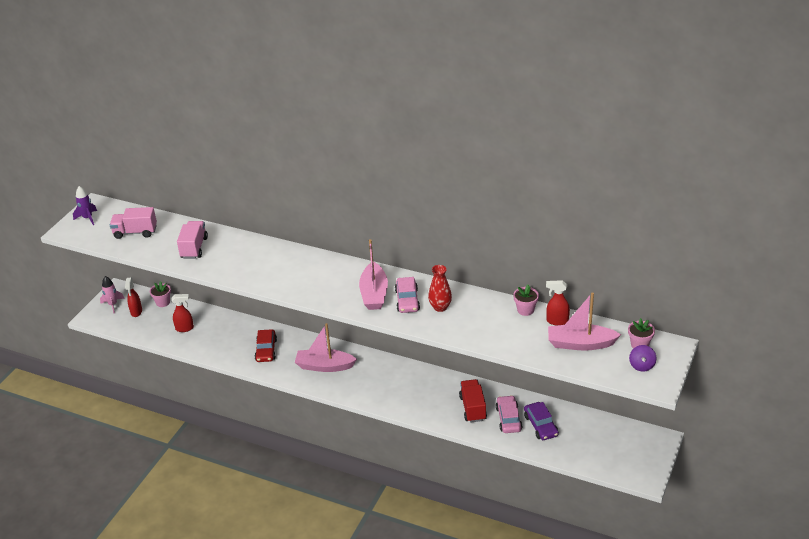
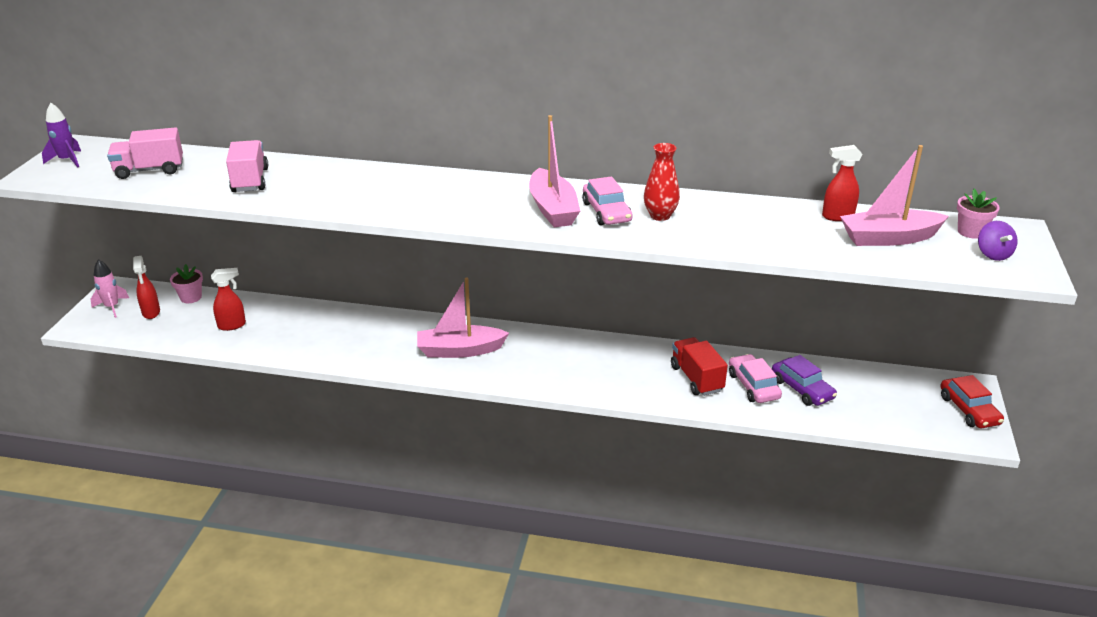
camera: 15 degrees left, 5 degrees down
(266, 350) = (365, 340): red car -> red car (968, 410)
(525, 310) = (784, 208): pink flower pot -> none

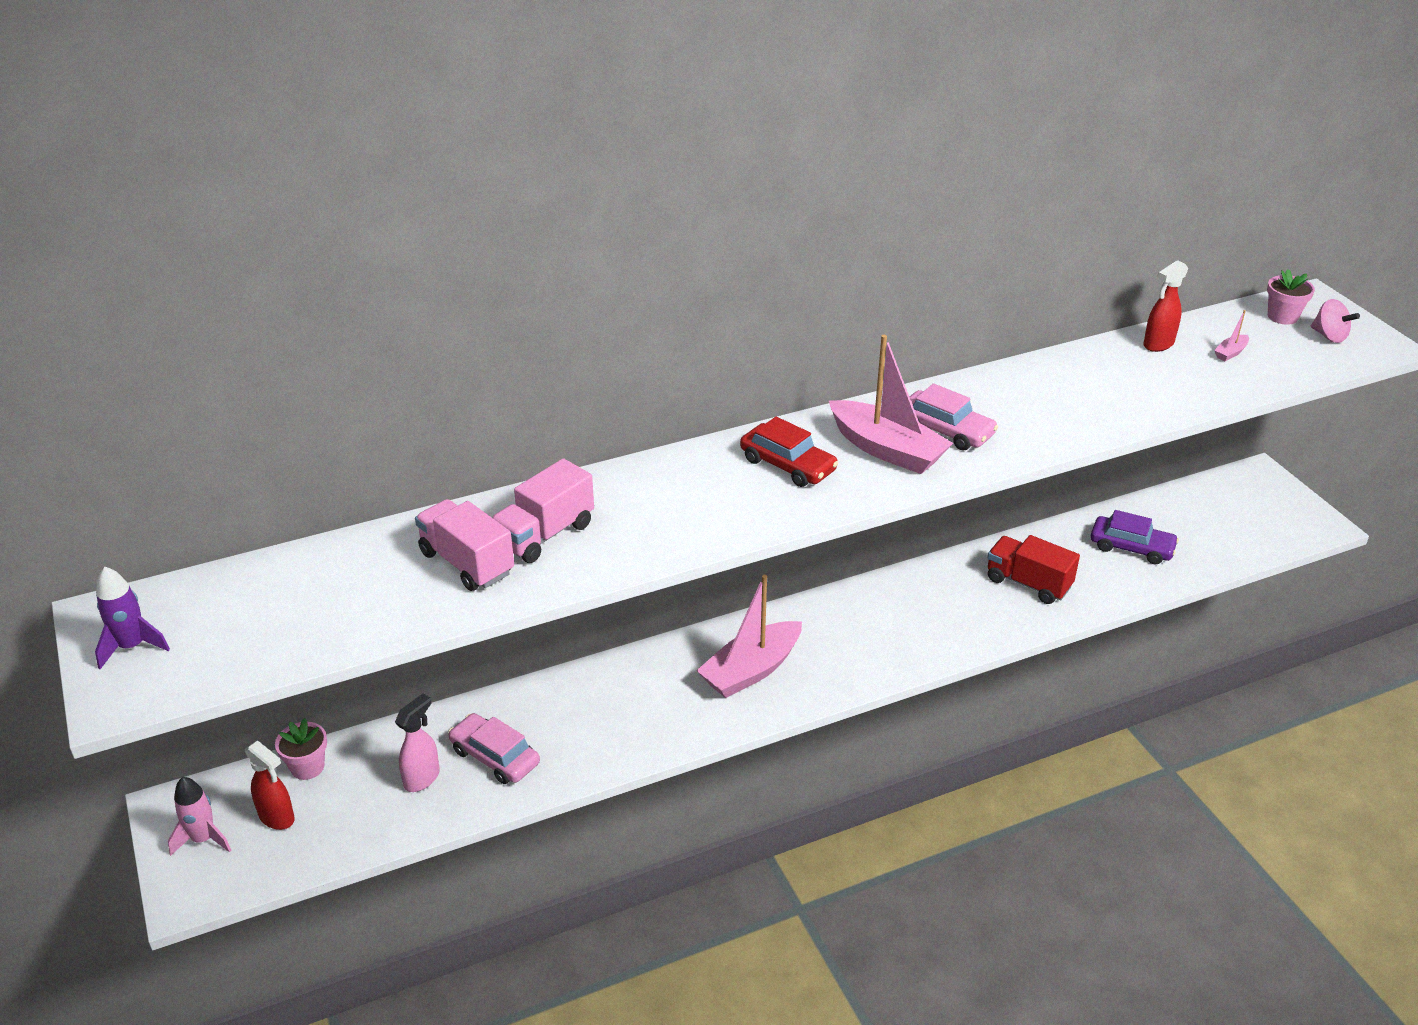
camera: 35 degrees left, 5 degrees up
(149, 170) = (294, 608): pink truck -> pink truck (544, 534)
(232, 325) = (422, 778): red spray bottle -> pink spray bottle
(660, 216) = (1003, 412): red vase -> none
(753, 386) = (1087, 565): pink car -> pink car (495, 756)
(889, 238) = (1230, 353): pink boat -> pink boat, size x0.41
(968, 410) = (1283, 501): red car -> red car (788, 465)
(993, 254) = (1329, 336): purple spinning top -> pink spinning top

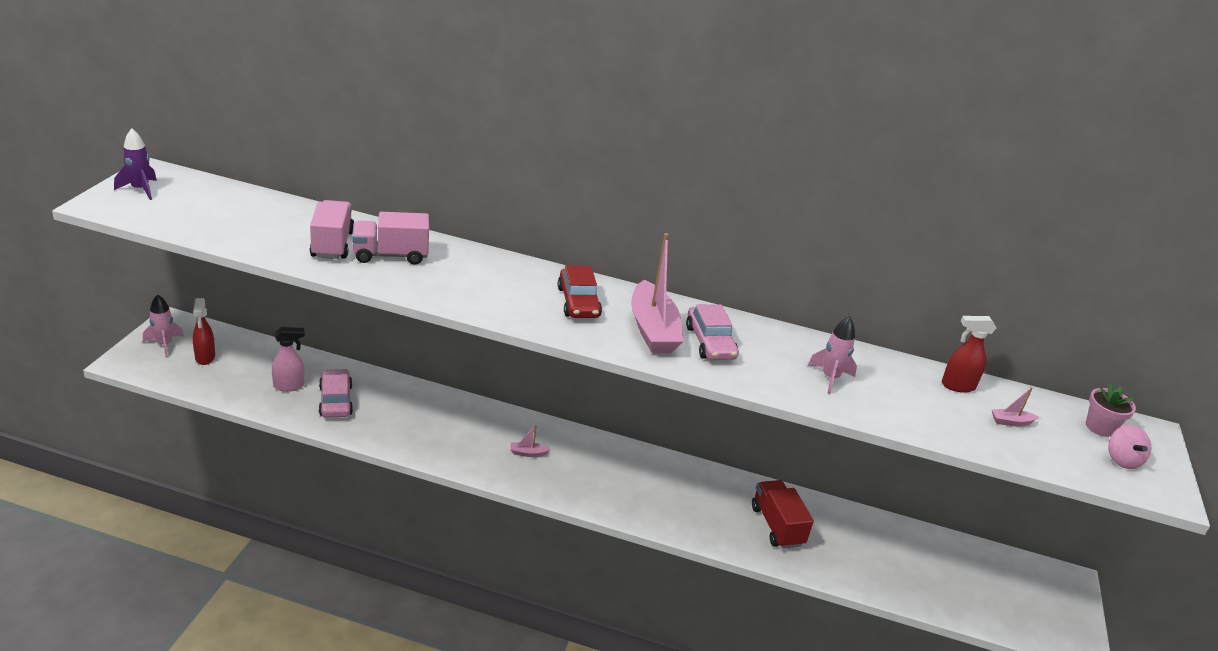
camera: 35 degrees right, 5 degrees down
(307, 767) = (249, 346): pink flower pot -> none
(751, 670) = (528, 453): pink boat -> pink boat, size x0.41
(1073, 401) = (830, 378): none -> pink rocket
(1131, 547) = (888, 556): purple car -> none

